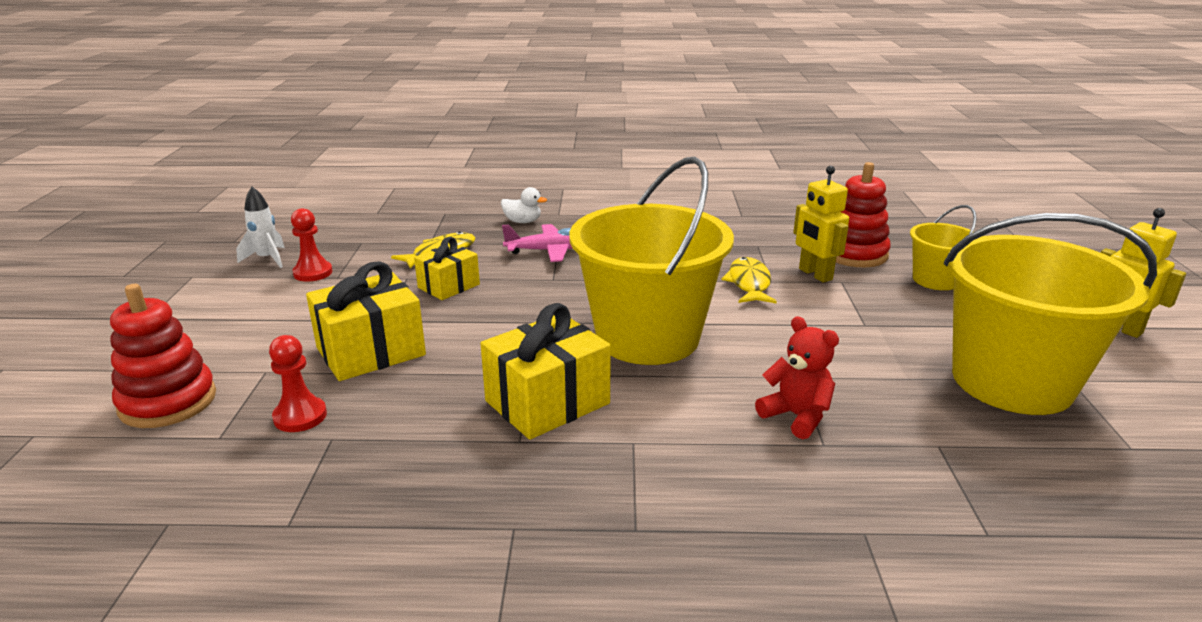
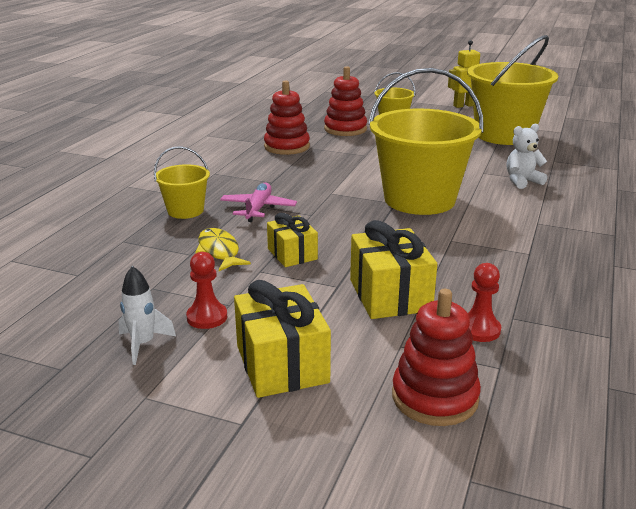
camera: 70 degrees left, 0 degrees up
(522, 221) = (185, 210): white duck -> yellow bucket
(547, 402) = (488, 239): yellow gift -> yellow gift (282, 364)
(744, 232) = (287, 147): none -> red stacking toy
(749, 283) = (365, 161): yellow fish -> none
(796, 416) = (522, 181): red teddy bear -> white teddy bear
(815, 274) = (365, 143): yellow robot -> none

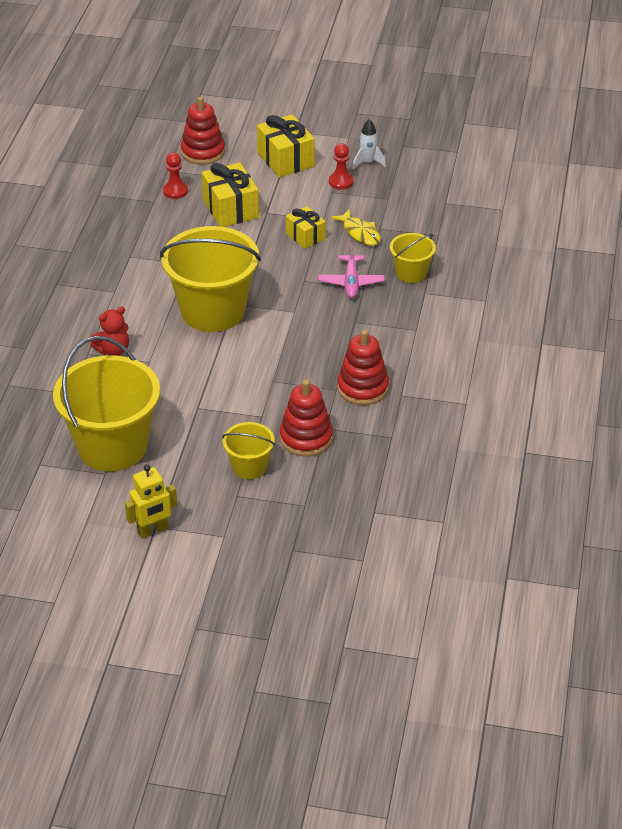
camera: 170 degrees right, 15 degrees up
(522, 181) = (113, 350): white teddy bear -> red teddy bear

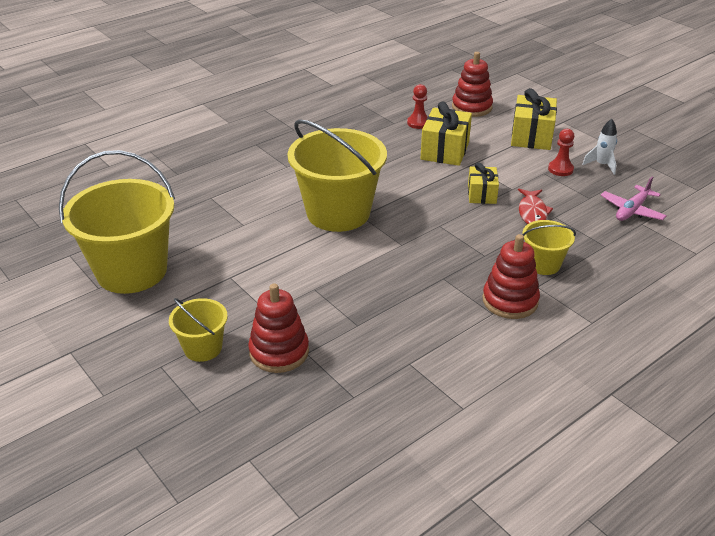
camera: 40 degrees right, 5 degrees down
(113, 350) = (230, 204): red teddy bear -> none
(153, 530) = (63, 354): yellow robot -> none
(351, 282) = (478, 246): pink plane -> pink plane (632, 210)
(360, 233) = (532, 212): yellow fish -> red fish
(362, 388) = (382, 337): red stacking toy -> red stacking toy (510, 301)

